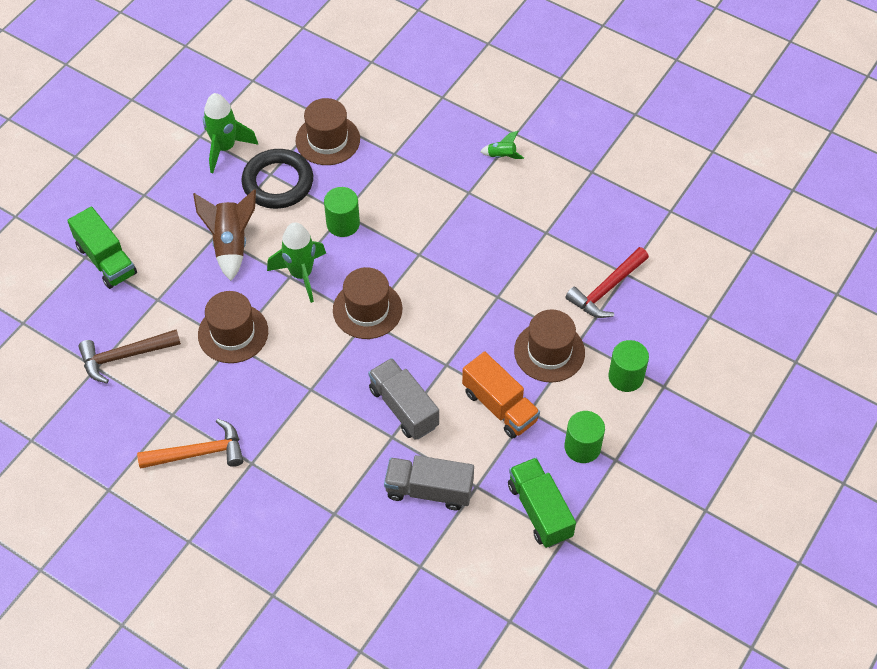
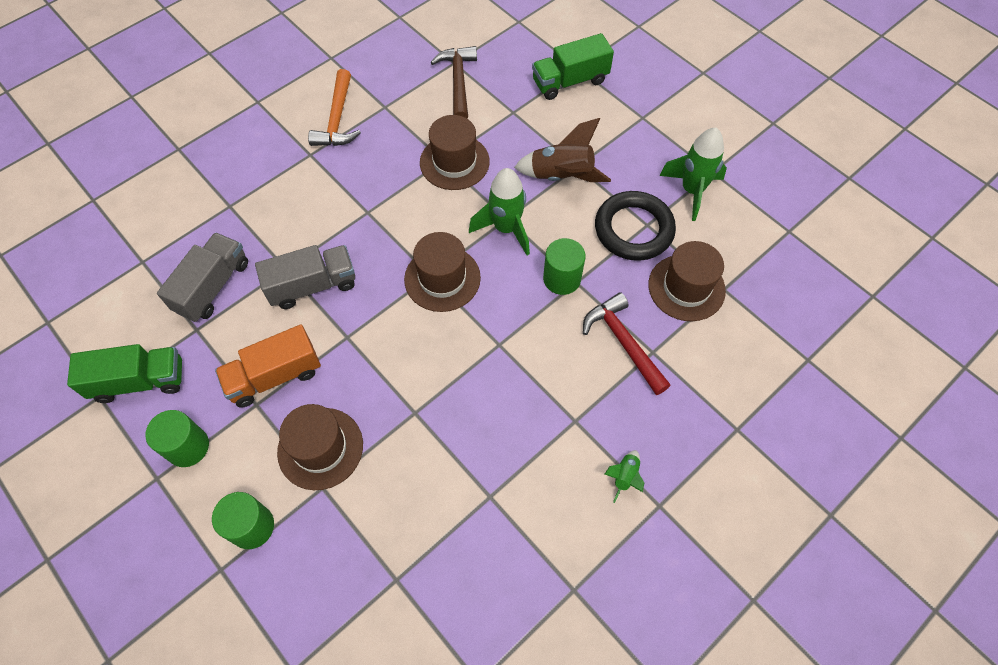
camera: 105 degrees right, 5 degrees up
(606, 290) = (380, 545): red hammer -> red hammer (623, 342)

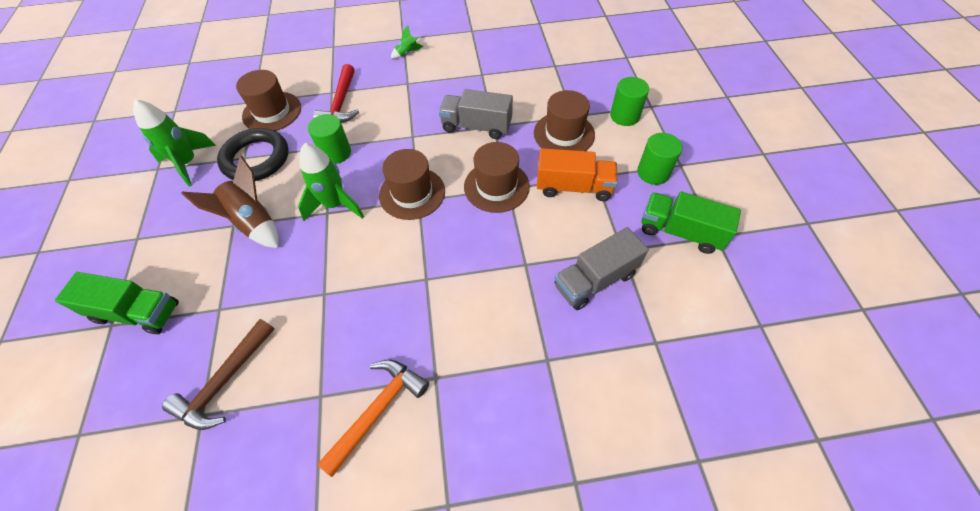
camera: 145 degrees left, 5 degrees down
(312, 285) = (511, 238): grey truck -> grey truck (476, 126)
(454, 162) = (317, 285): brown hat -> brown hat (496, 186)

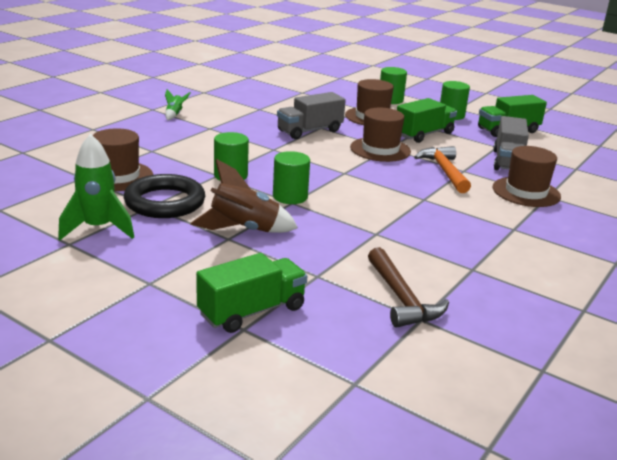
camera: 50 degrees left, 30 degrees down
(335, 205) = (290, 197): green rocket -> green cylinder
(341, 103) = (175, 153): red hammer -> none
(378, 410) = (514, 255): orange hammer -> orange hammer (444, 171)
(412, 193) = (333, 171): brown hat -> brown hat (526, 192)
(573, 187) = (424, 134): orange truck -> green truck

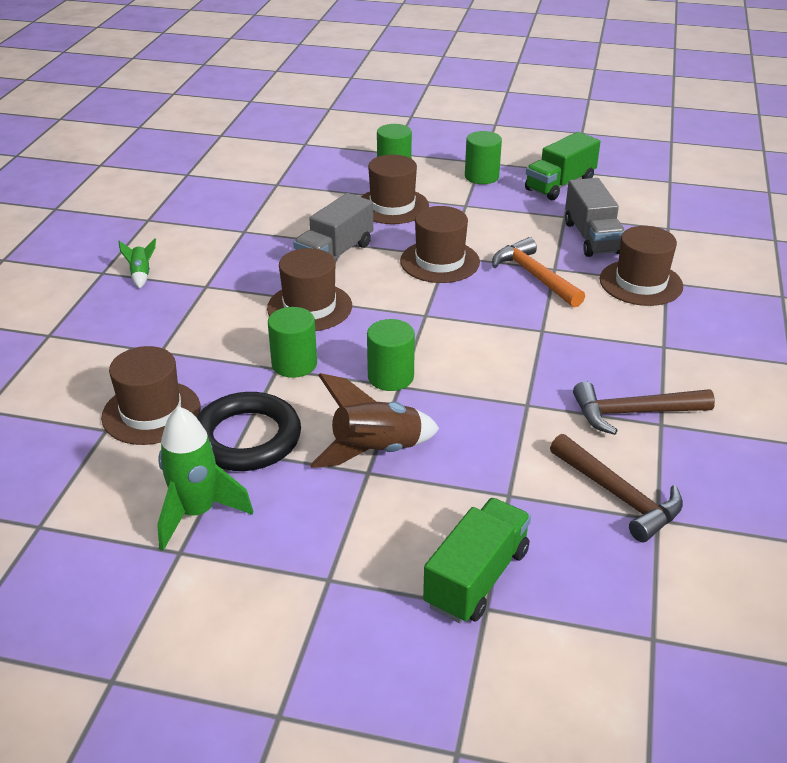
camera: 20 degrees left, 10 degrees up
(267, 152) = (309, 307): none -> brown hat
(424, 134) = (472, 219): green truck -> none
(455, 258) = (633, 413): none -> brown hammer

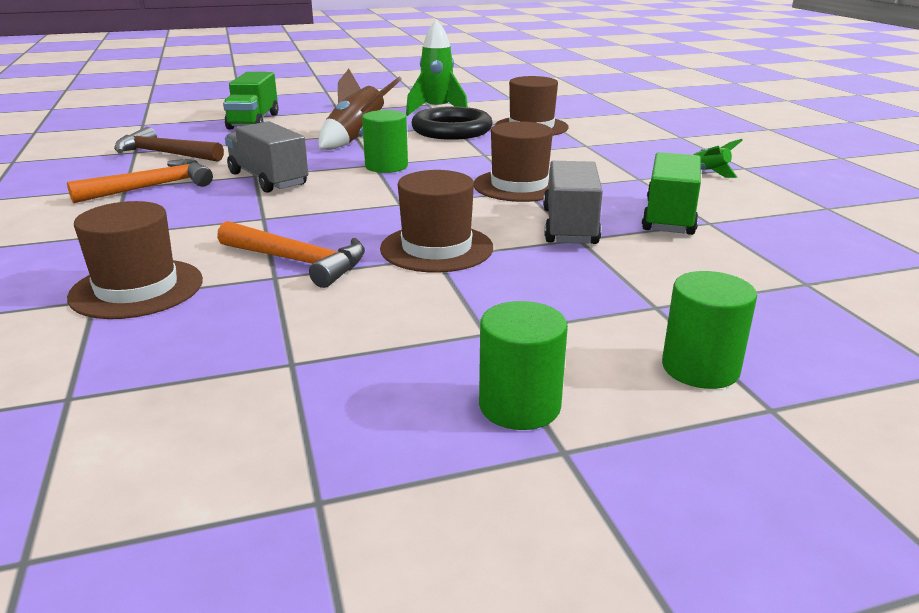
camera: 150 degrees right, 10 degrees down
(294, 364) = (474, 158): green cylinder -> none
(392, 206) = (593, 298): brown hat -> none
(560, 185) = (334, 440): green truck -> green truck (669, 217)
(592, 237) = (227, 335): grey truck -> grey truck (268, 179)
(633, 413) = (152, 187): brown hammer -> orange hammer

